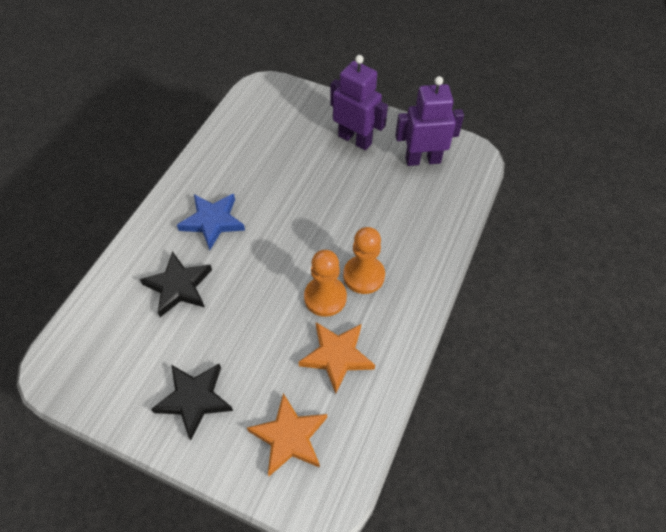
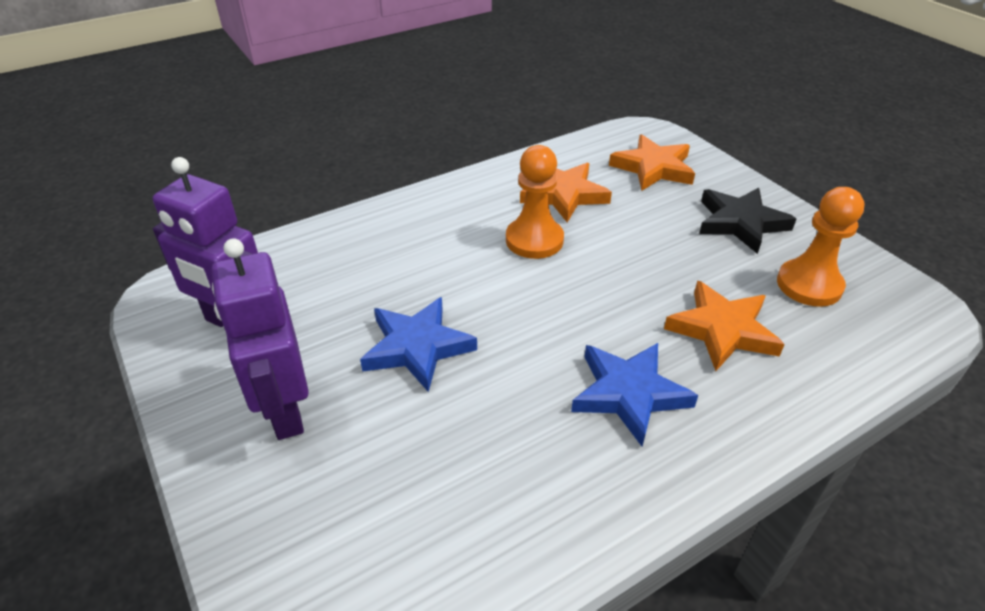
camera: 145 degrees left, 15 degrees down
(178, 286) = (722, 330): black star -> orange star
(328, 193) = (417, 347): none -> blue star
(363, 275) = (470, 239): orange pawn -> orange pawn (809, 285)

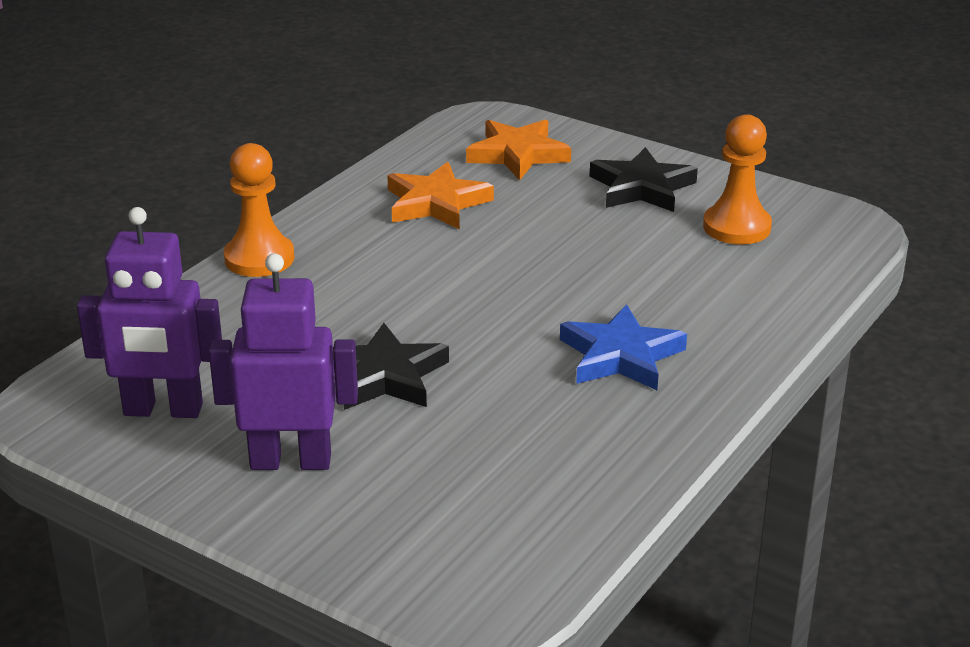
camera: 25 degrees left, 10 degrees down
(284, 411) = (291, 461): purple robot -> purple robot turned 135 degrees clockwise
(417, 347) = (385, 376): blue star -> black star
(534, 240) = (435, 254): orange pawn -> orange pawn (259, 258)
(722, 330) = (676, 284): orange star -> none

